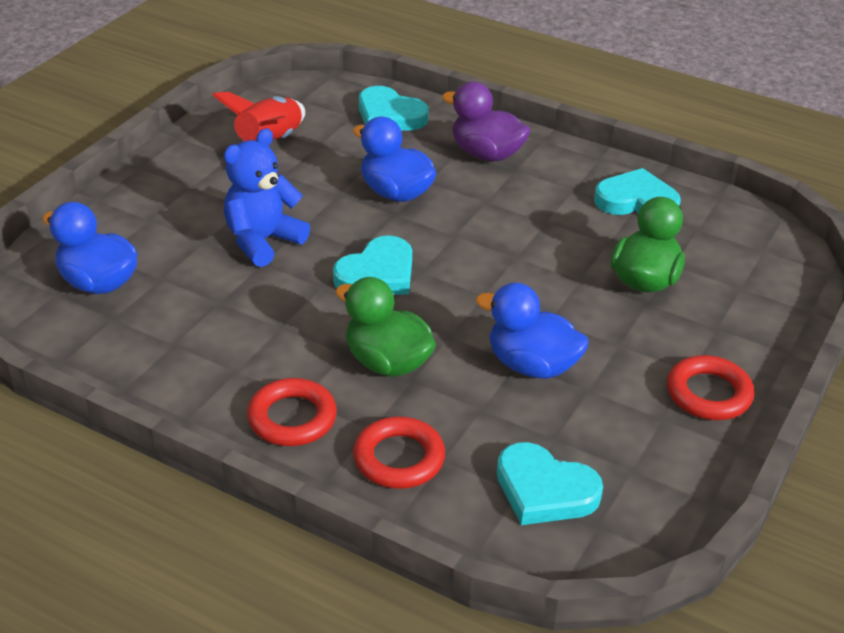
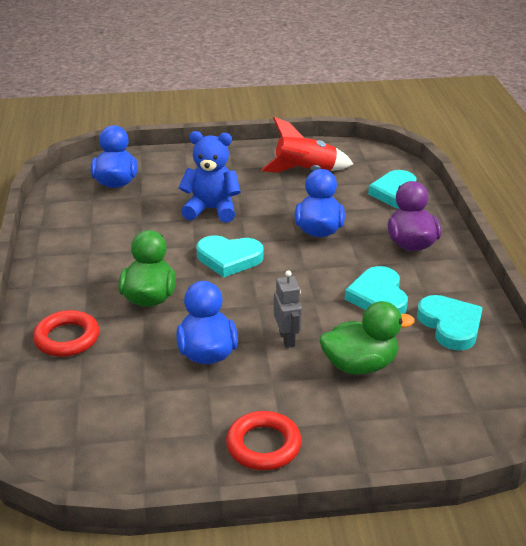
camera: 55 degrees right, 5 degrees down
(292, 418) = (67, 287): red ring -> none
(544, 490) = (89, 407): turquoise heart -> turquoise heart (378, 297)
(561, 303) = (287, 339): none -> grey robot

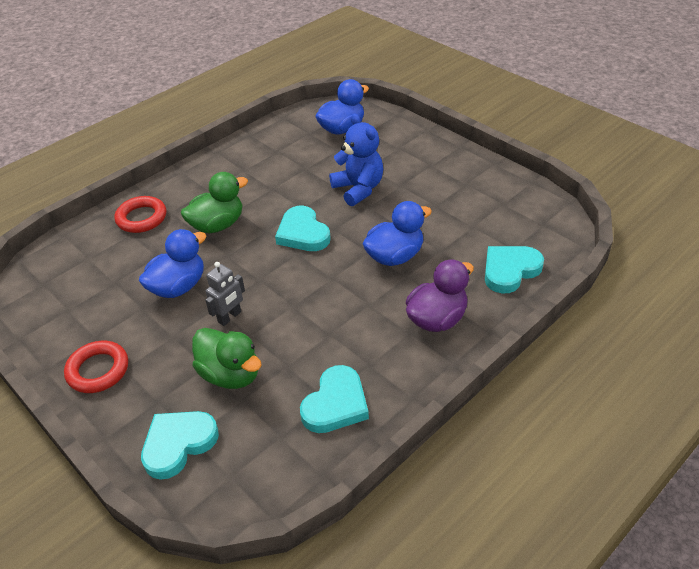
camera: 55 degrees right, 10 degrees up
(305, 171) = (477, 202): red rocket -> none
(378, 297) = (334, 339): turquoise heart -> turquoise heart (178, 444)

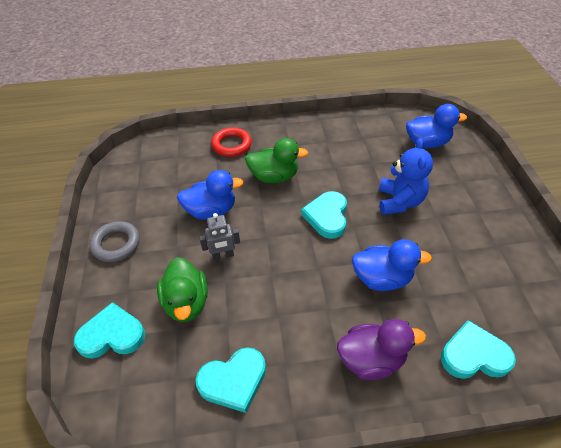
camera: 35 degrees right, 5 degrees up
(98, 370) = (116, 244): red ring -> grey ring

